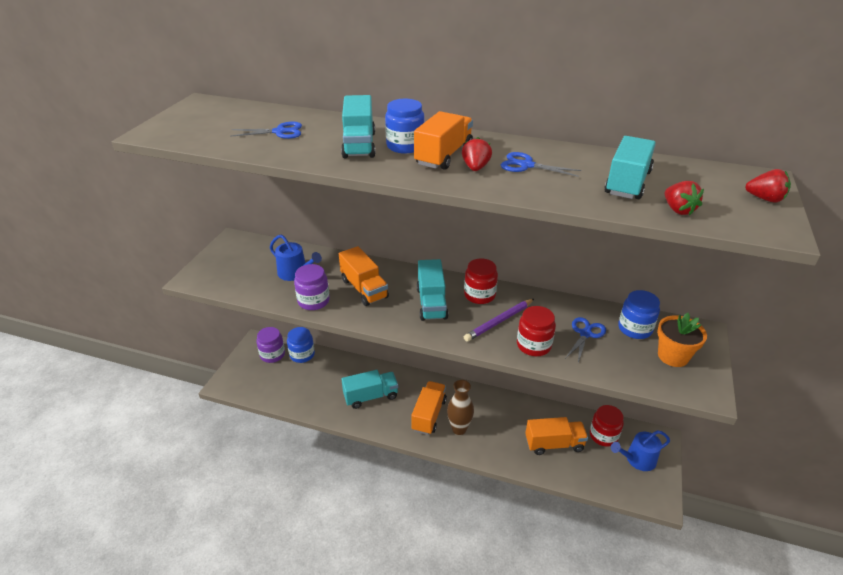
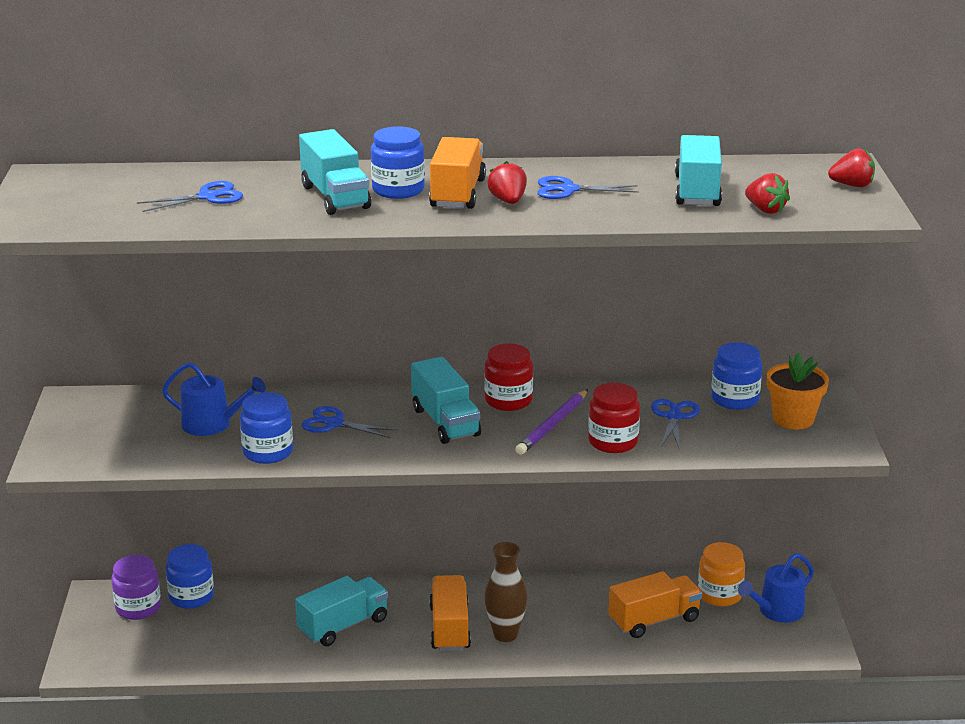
camera: 20 degrees left, 10 degrees down
(313, 301) = (268, 452): purple jar -> blue jar
(364, 289) = (334, 424): orange truck -> blue scissors
(603, 435) = (719, 594): red jar -> orange jar

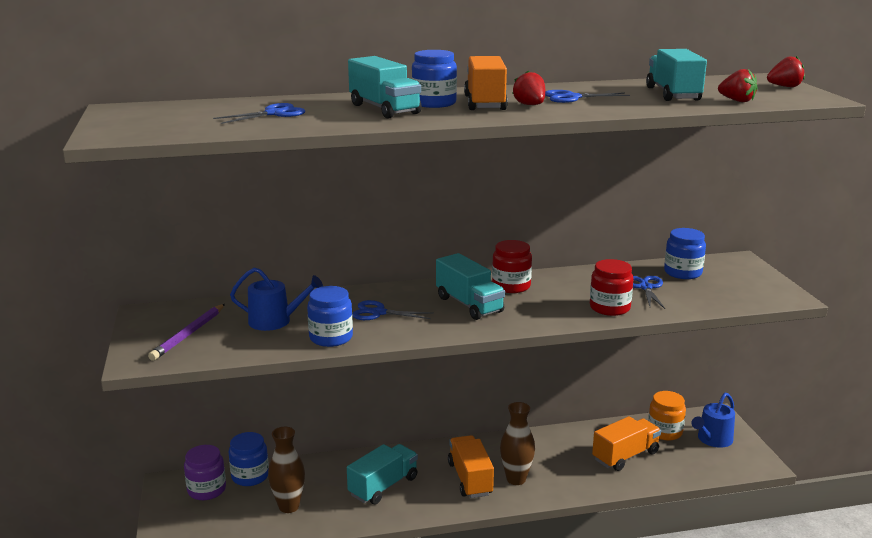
camera: 10 degrees left, 5 degrees down
(226, 638) = (289, 506): none -> brown vase
(552, 425) = (555, 300): purple pencil -> purple pencil (188, 334)
(793, 419) = (735, 282): orange flower pot -> none

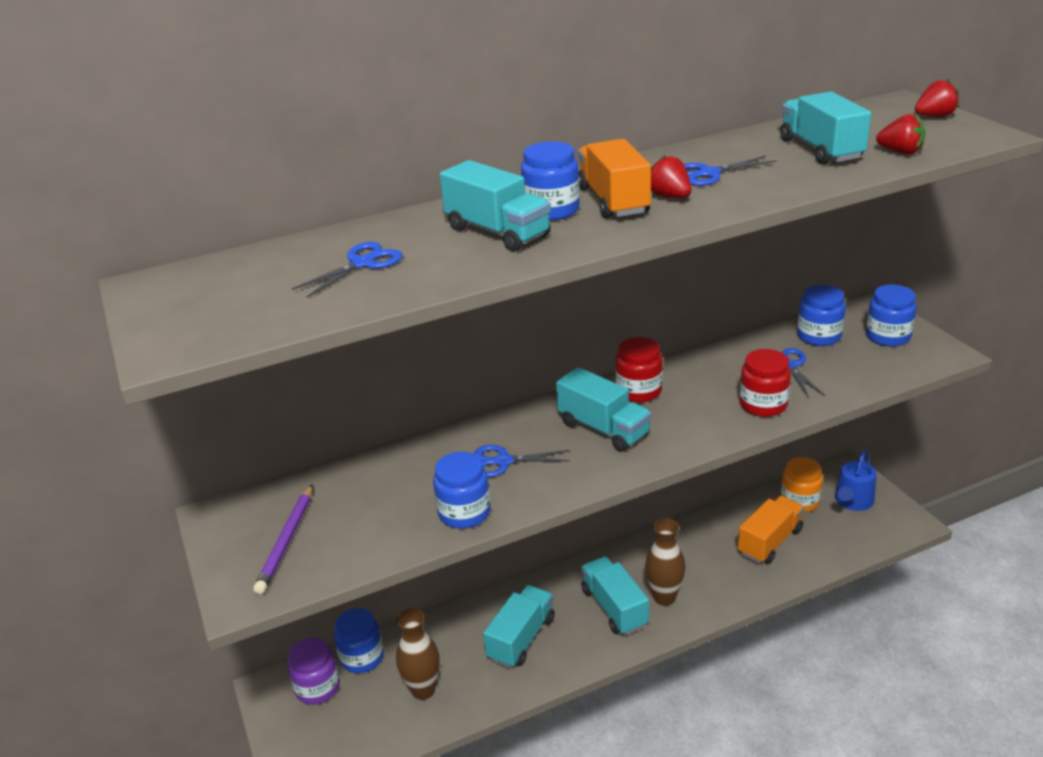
camera: 10 degrees left, 10 degrees up
(275, 321) = (385, 498): blue watering can -> none
(470, 479) = (614, 608): orange truck -> turquoise truck
(743, 280) = (888, 336): none -> blue jar

